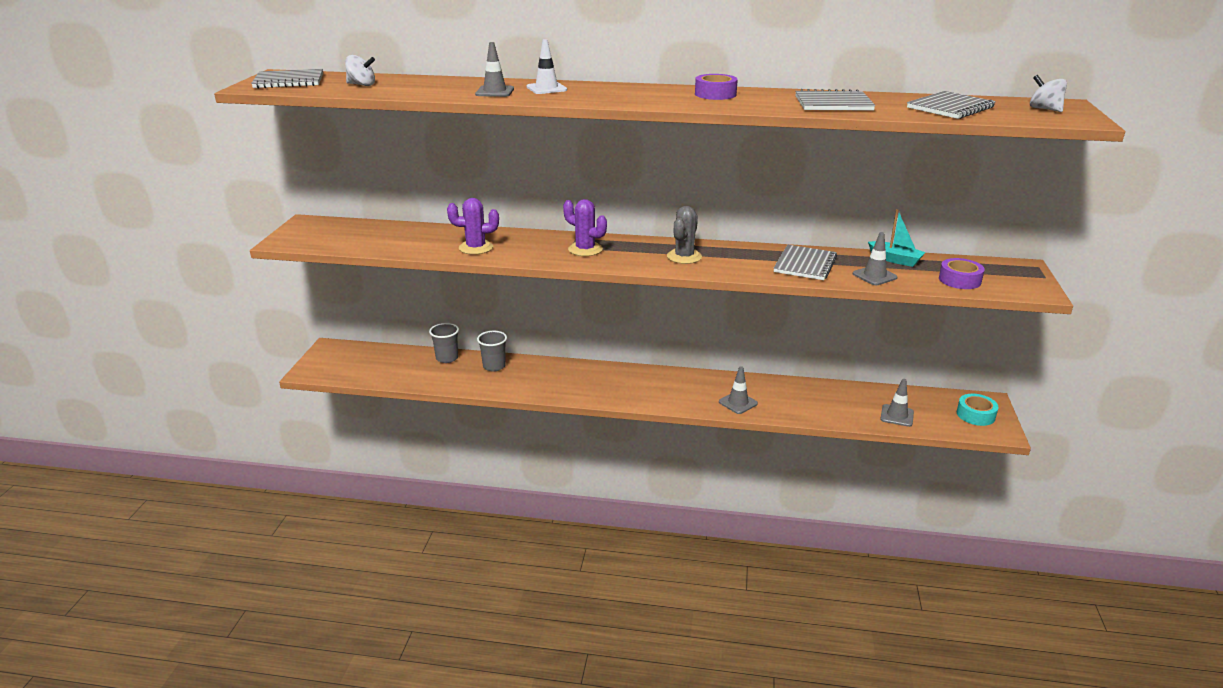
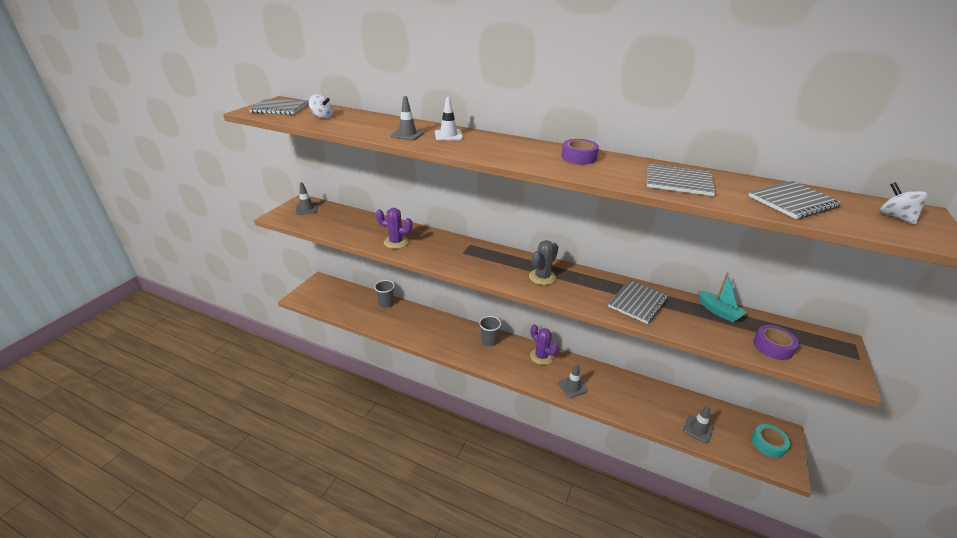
camera: 15 degrees right, 5 degrees up
(494, 366) = (413, 316): grey cup -> grey cup (489, 341)
(585, 249) = (471, 257): purple cactus -> purple cactus (541, 356)
(874, 276) = (694, 327): grey traffic cone -> grey traffic cone (306, 209)

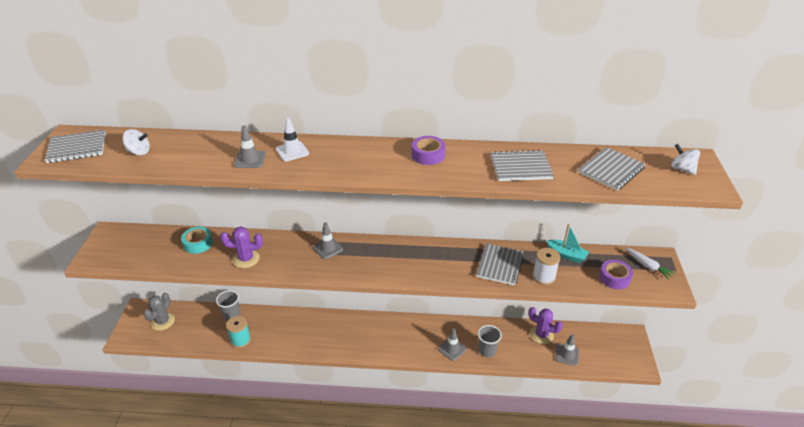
camera: 20 degrees left, 5 degrees up
(306, 209) = (120, 241): grey traffic cone -> grey traffic cone (328, 248)
(384, 324) = (240, 340): none -> turquoise spool
(489, 341) = (357, 326): grey cup -> grey cup (487, 350)
(541, 356) = (413, 327): purple cactus -> purple cactus (541, 335)
(542, 277) = (408, 261): grey cactus -> grey cactus (163, 321)
(684, 324) = (543, 277): none -> white spool
(768, 444) = (622, 349): turquoise tape -> turquoise tape (198, 243)
(820, 345) = (648, 266): none -> white carrot

